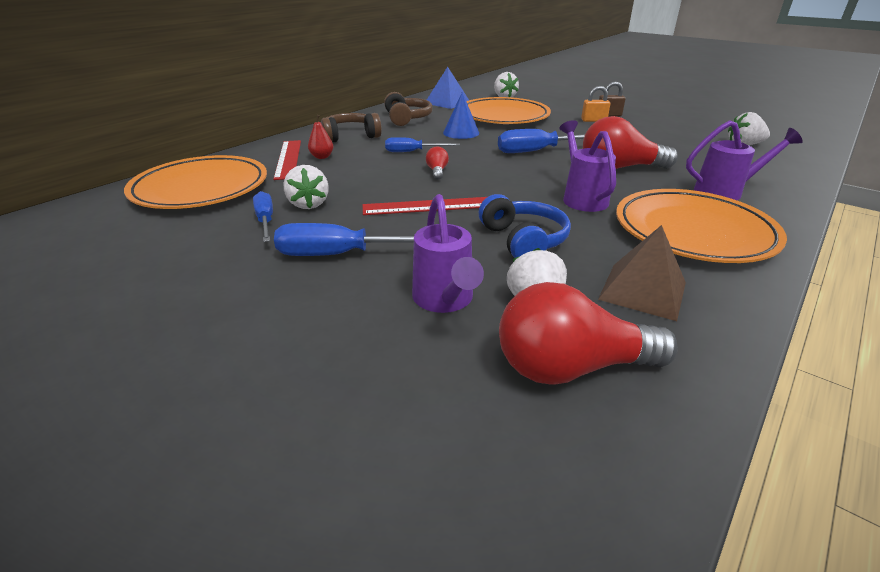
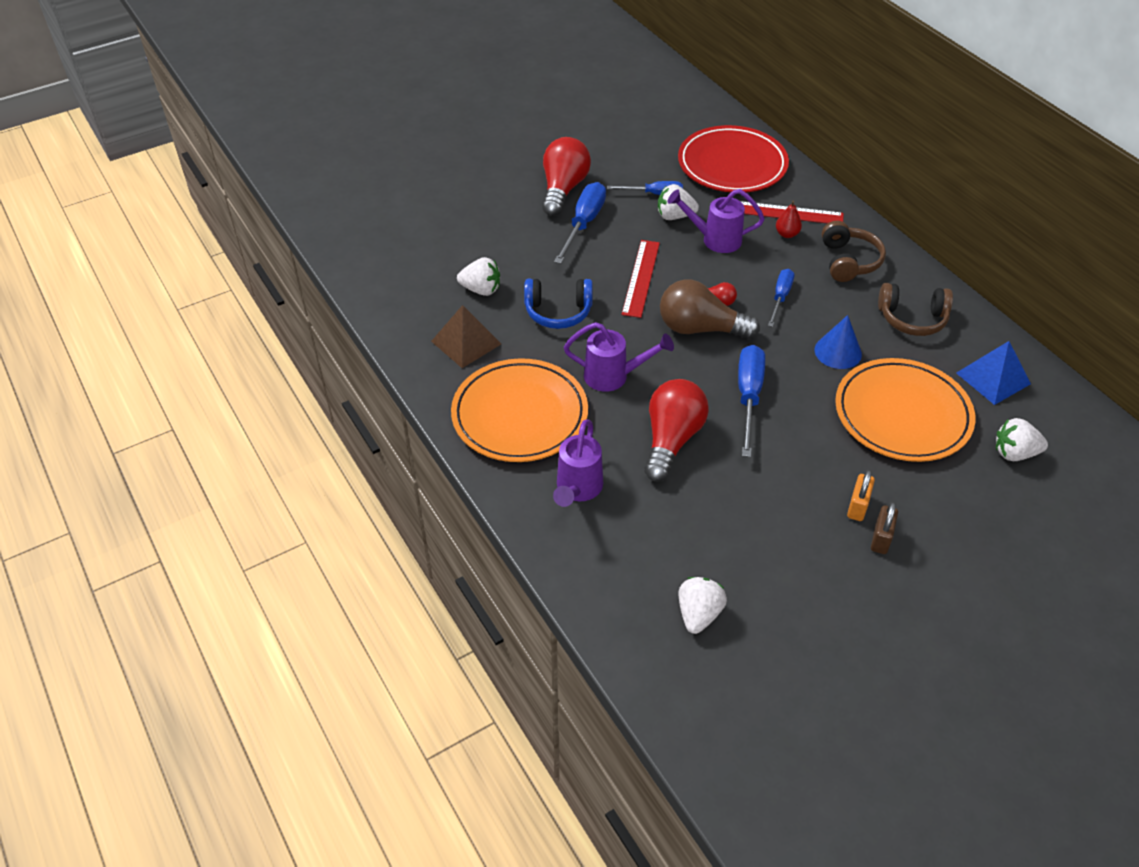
camera: 110 degrees right, 15 degrees up
(201, 188) = (732, 165): orange plate -> red plate
(445, 301) = (506, 255): purple watering can -> purple watering can (714, 239)
(480, 173) = (700, 328): none -> brown light bulb
(570, 367) = (424, 283): red light bulb -> red light bulb (563, 189)

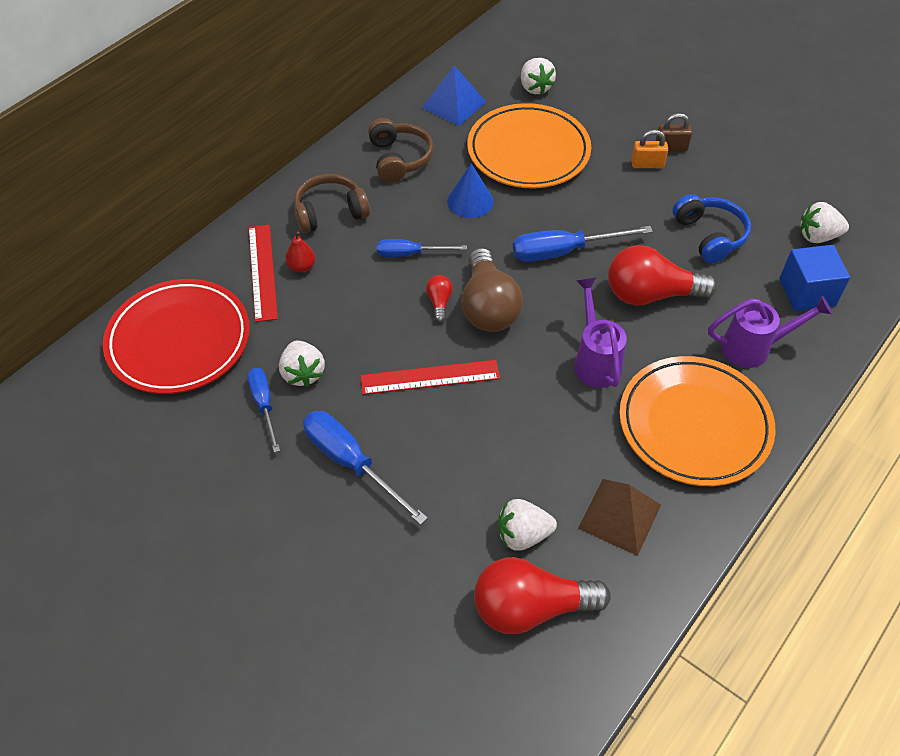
camera: 110 degrees left, 5 degrees up
(481, 289) = (523, 535): white strawberry -> white strawberry turned 90 degrees counterclockwise
(558, 312) = (523, 440): blue headphones -> blue headphones (710, 236)
(563, 189) = (284, 510): red light bulb -> red light bulb (530, 608)
(583, 224) = (351, 463): blue screwdriver -> blue screwdriver turned 45 degrees clockwise
(625, 564) = (807, 292): none -> blue cube
(714, 239) = (334, 326): purple watering can -> none

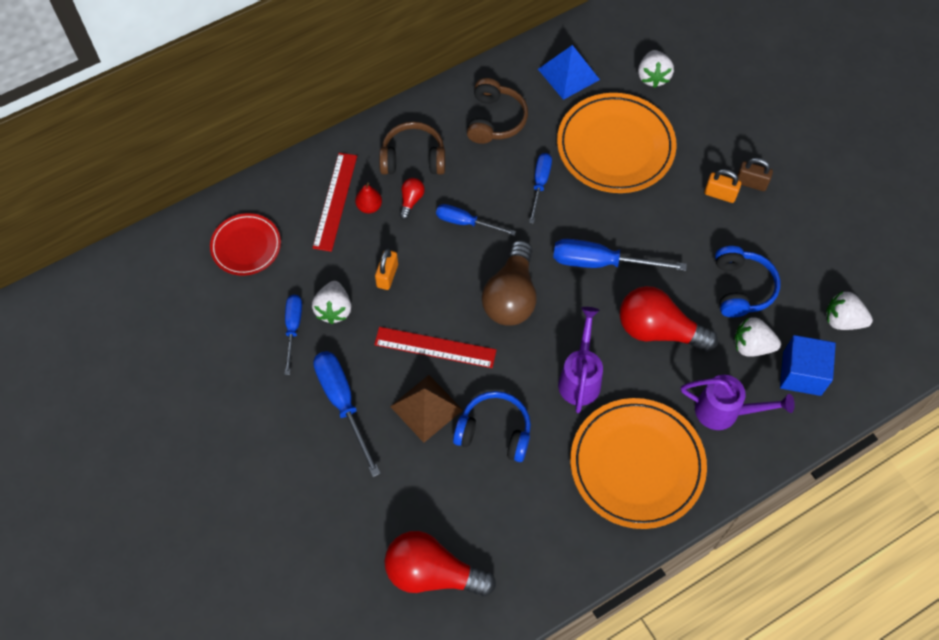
camera: 20 degrees right, 10 degrees up
(179, 340) = (246, 246): red plate -> red plate, size x0.57
(348, 325) = (387, 275): none -> orange padlock
(439, 302) = (471, 279): red light bulb -> red light bulb (411, 200)
(470, 201) = (540, 184): blue cone -> blue screwdriver
(523, 535) = (452, 511): white strawberry -> white strawberry (752, 346)
(531, 439) = (494, 431): none -> blue headphones
(619, 516) = (536, 523): brown pyramid -> brown pyramid (426, 408)

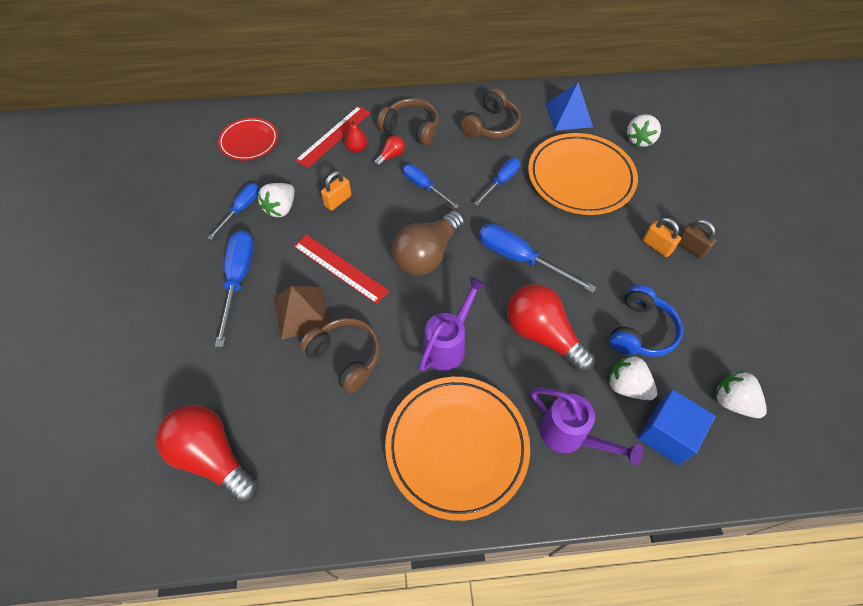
camera: 25 degrees right, 5 degrees down
(494, 431) = (345, 357): blue headphones -> brown headphones

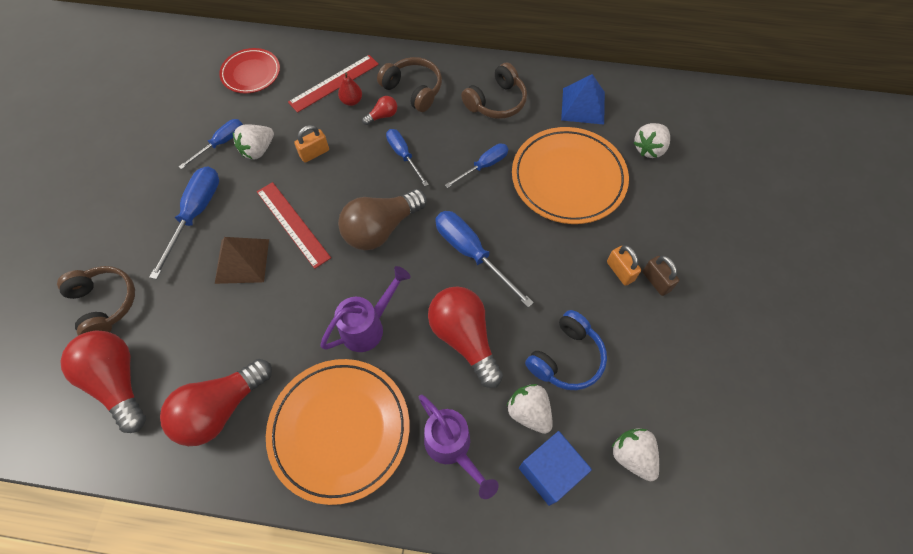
camera: 15 degrees right, 5 degrees up
(330, 456) = (221, 408): none -> red light bulb
(345, 357) = (267, 315): brown headphones -> brown headphones (105, 304)

